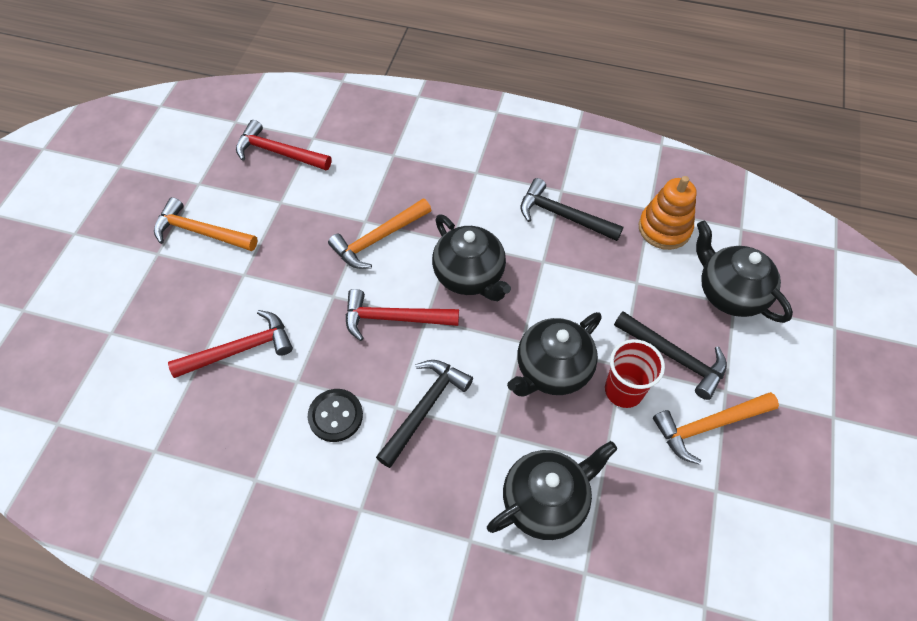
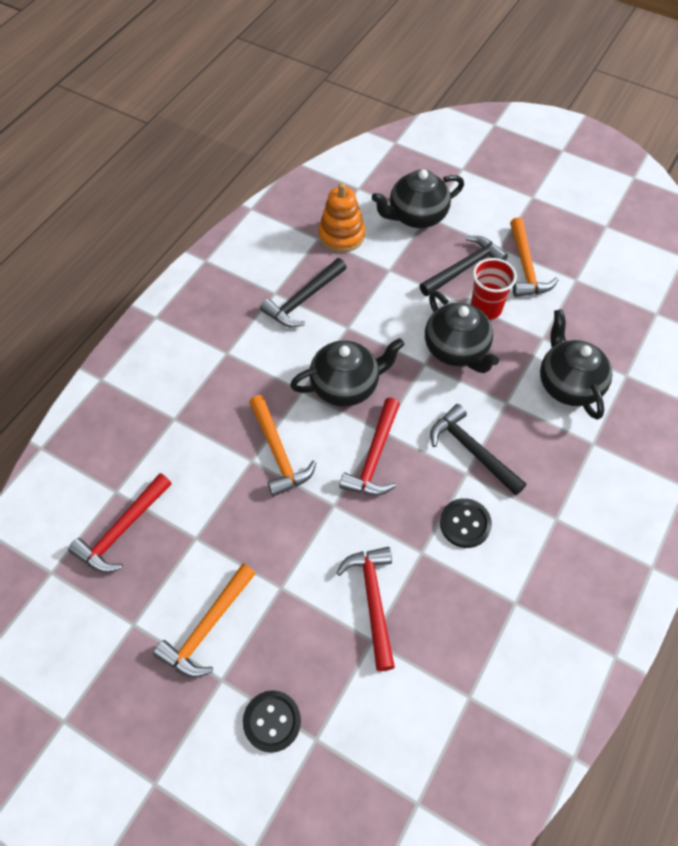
camera: 75 degrees left, 0 degrees up
(124, 297) = (272, 721): none -> black button

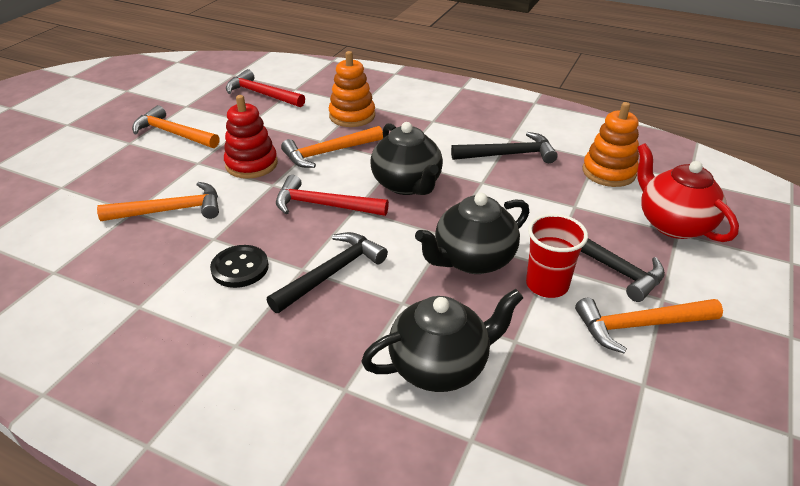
camera: 85 degrees right, 20 degrees down
(201, 428) = (352, 116): none -> orange stacking toy
(272, 721) = (86, 166): black button -> none
(292, 528) = (251, 164): none -> red stacking toy
(303, 300) = (508, 154): black hammer -> black hammer turned 135 degrees clockwise
(373, 601) = (170, 210): red hammer -> orange hammer
(416, 216) = (672, 224): black teapot -> red teapot

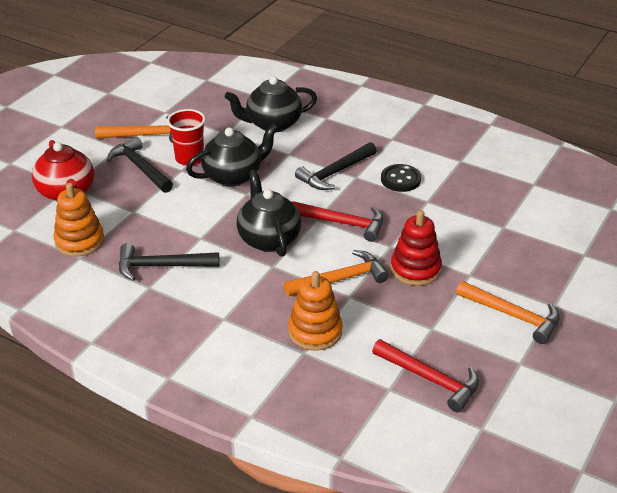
camera: 175 degrees left, 0 degrees up
(170, 210) = (472, 226): orange hammer -> none

